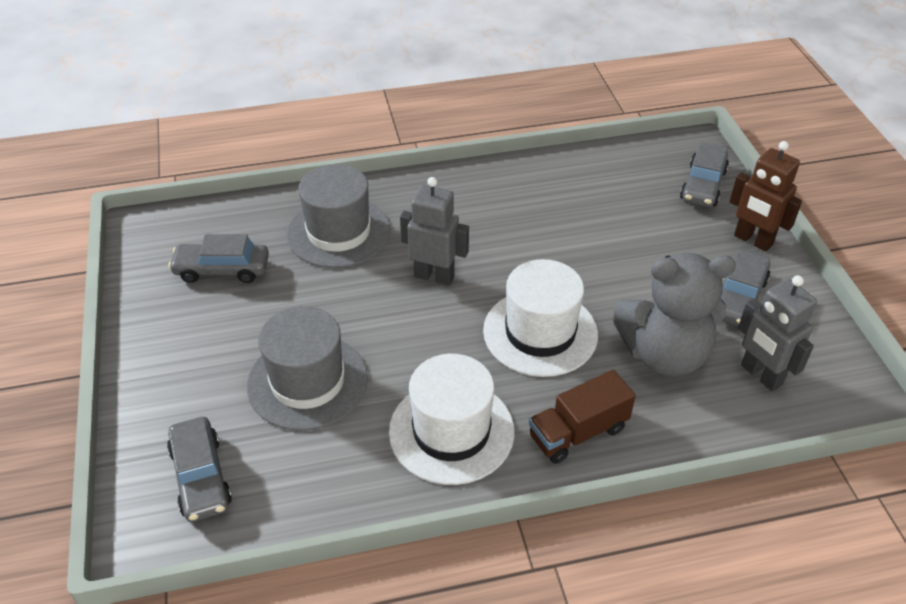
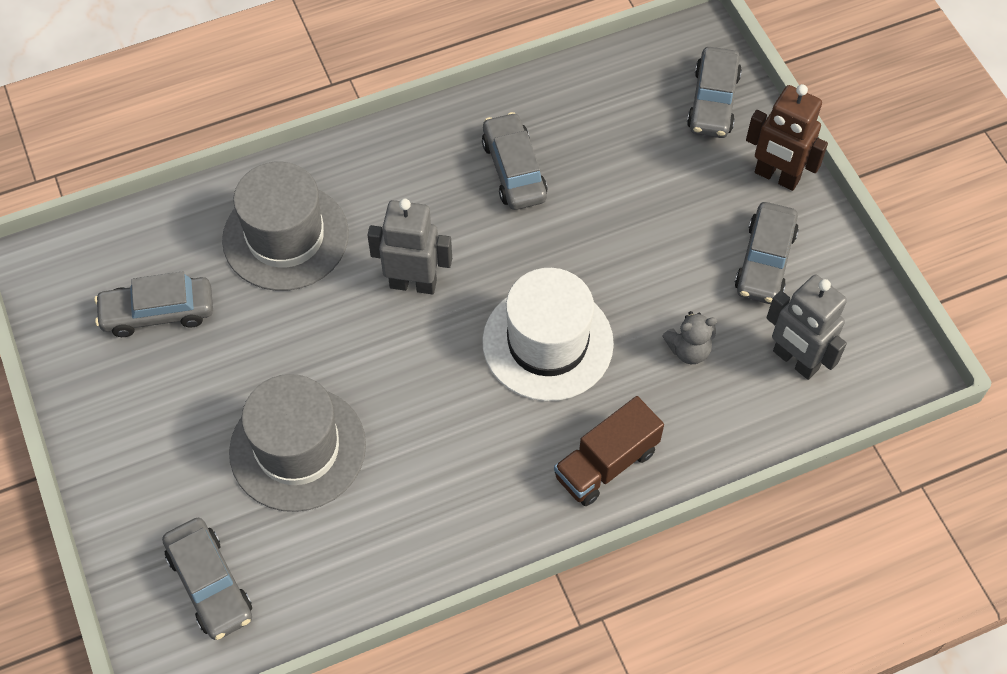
camera: 10 degrees left, 15 degrees up
(451, 431) = (470, 484): white hat -> none
(532, 210) = (514, 170): none -> grey car
(664, 354) = (688, 350): grey teddy bear -> grey teddy bear, size x0.43

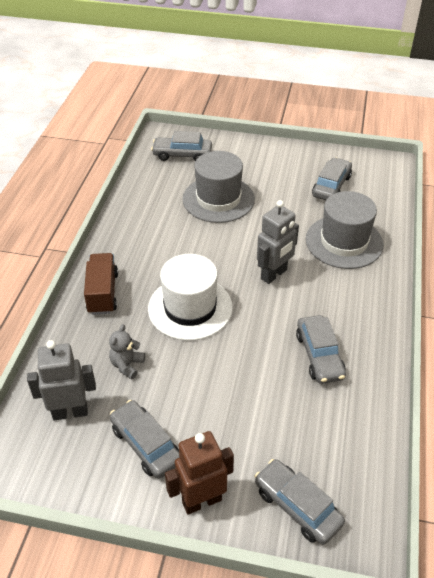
camera: 125 degrees right, 15 degrees down
(514, 170) = (319, 355): grey car -> grey car turned 60 degrees clockwise

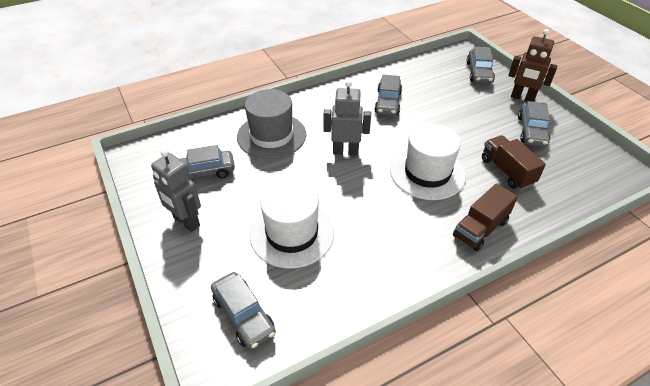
camera: 130 degrees left, 0 degrees up
(70, 412) = (567, 172): grey robot -> grey robot (186, 222)
(127, 365) = (507, 171): grey teddy bear -> brown truck
(218, 199) = (292, 234): grey hat -> white hat
(319, 355) = (388, 102): grey car -> grey car turned 150 degrees clockwise

